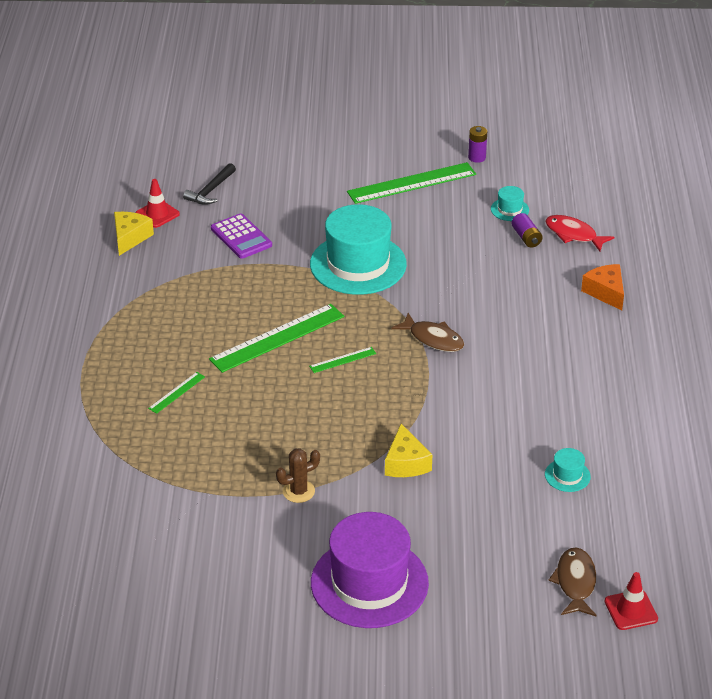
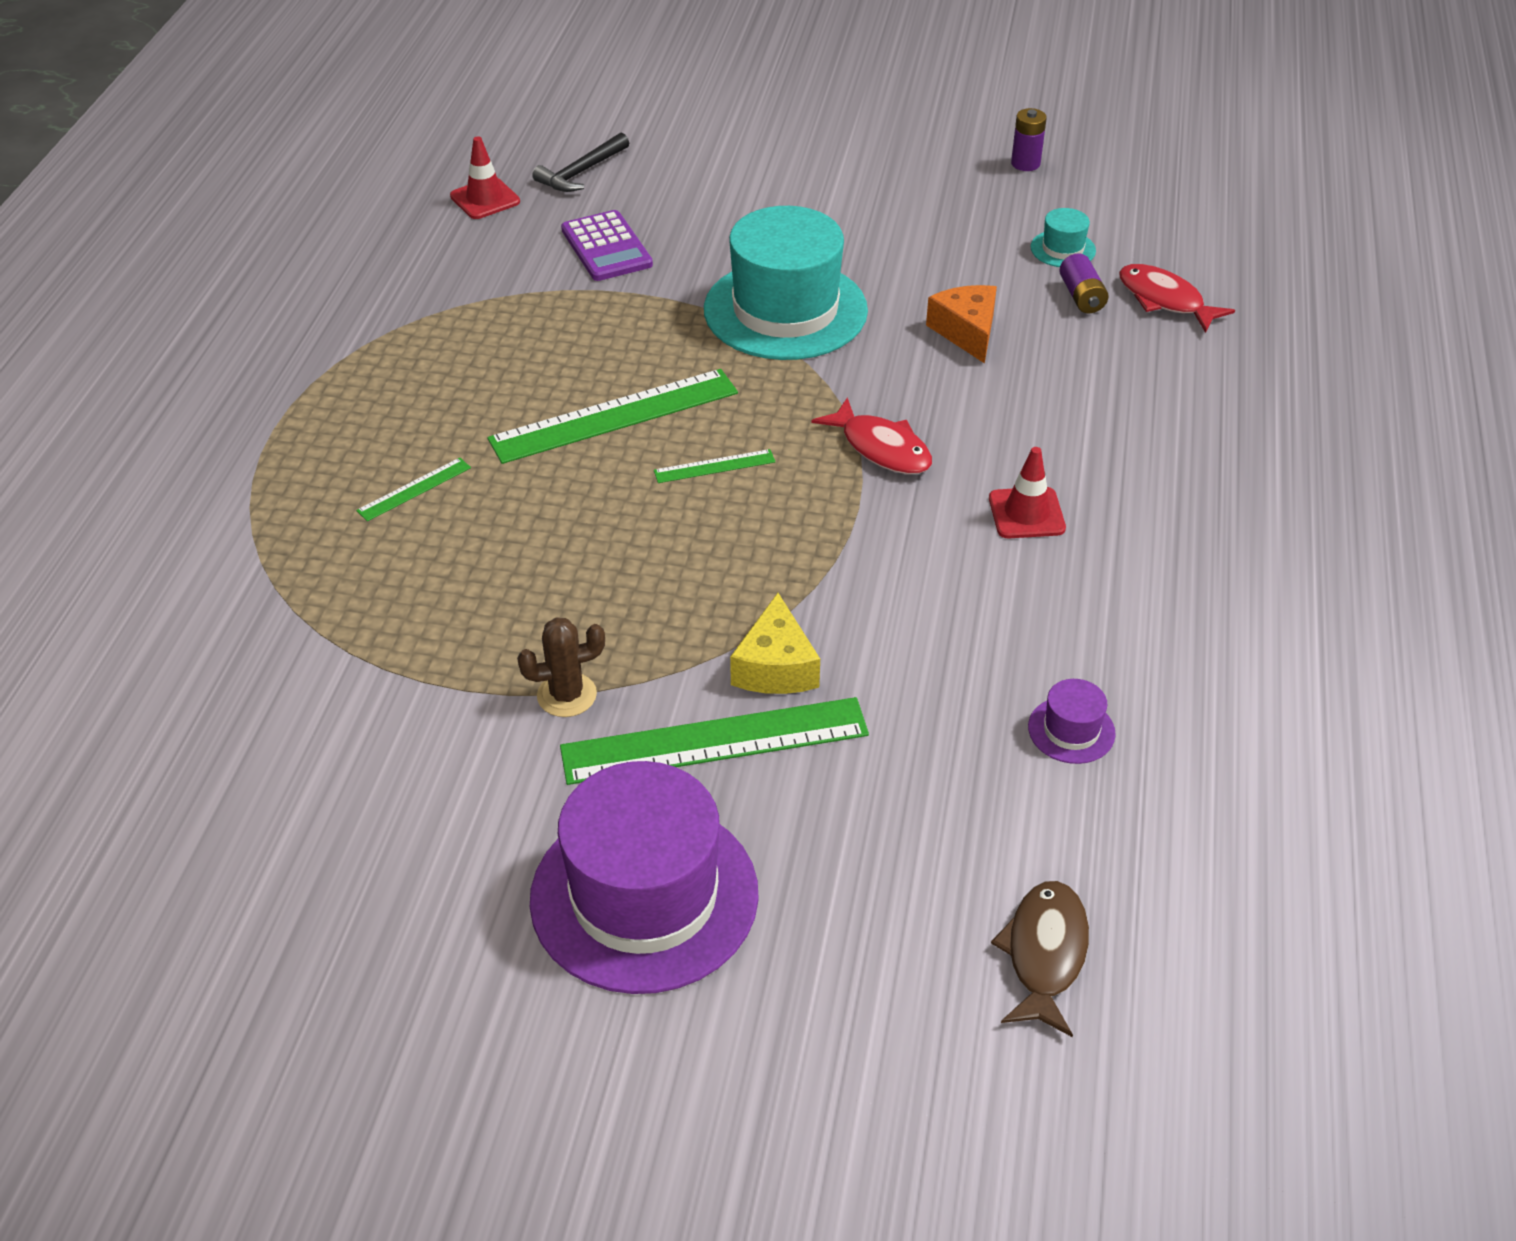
camera: 10 degrees right, 5 degrees up
(130, 238) = (429, 230): yellow cheese -> none
(412, 183) = (908, 192): green ruler -> green ruler (715, 741)
(433, 339) = (881, 448): brown fish -> red fish
(567, 475) = (1071, 730): turquoise hat -> purple hat
(605, 292) = (1203, 402): orange cheese -> orange cheese (966, 332)
(631, 610) = (1146, 1032): red traffic cone -> red traffic cone (1026, 513)

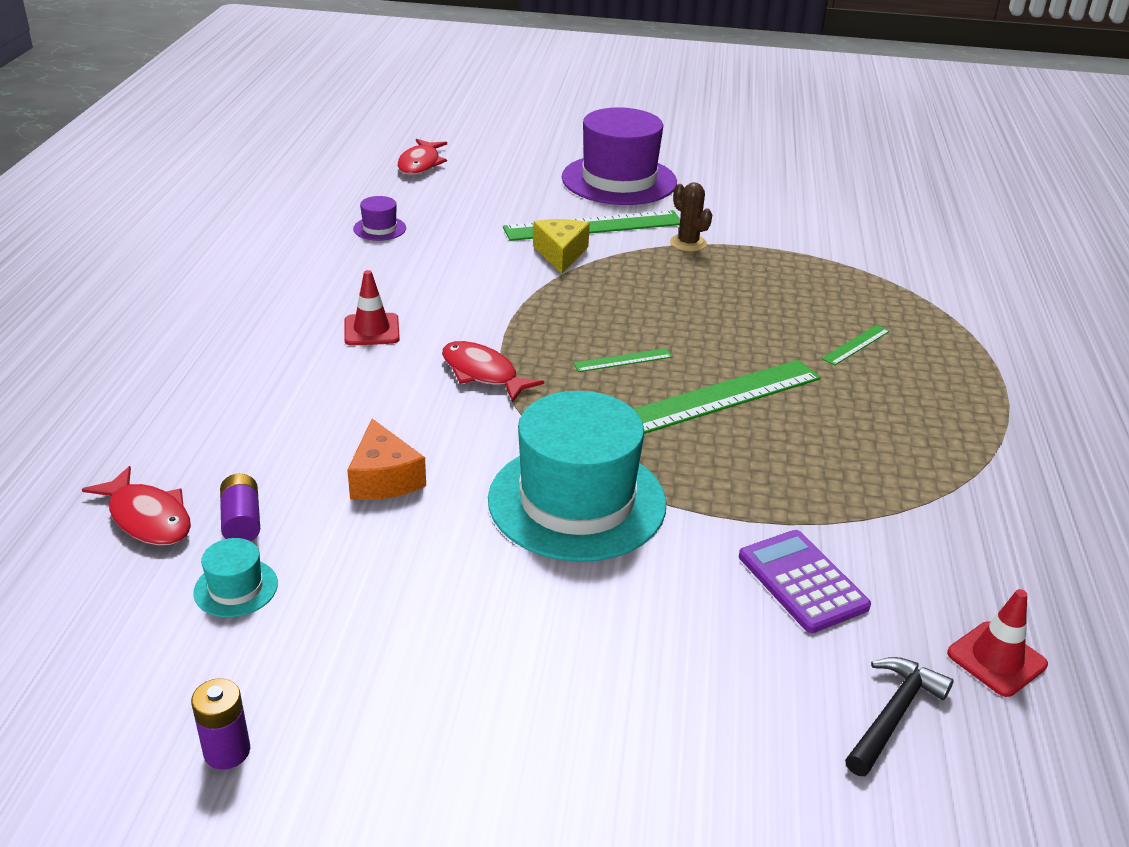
camera: 175 degrees right, 10 degrees down
(567, 695) = (688, 243): brown cactus -> brown cactus turned 75 degrees clockwise
(1044, 954) = (420, 164): brown fish -> red fish

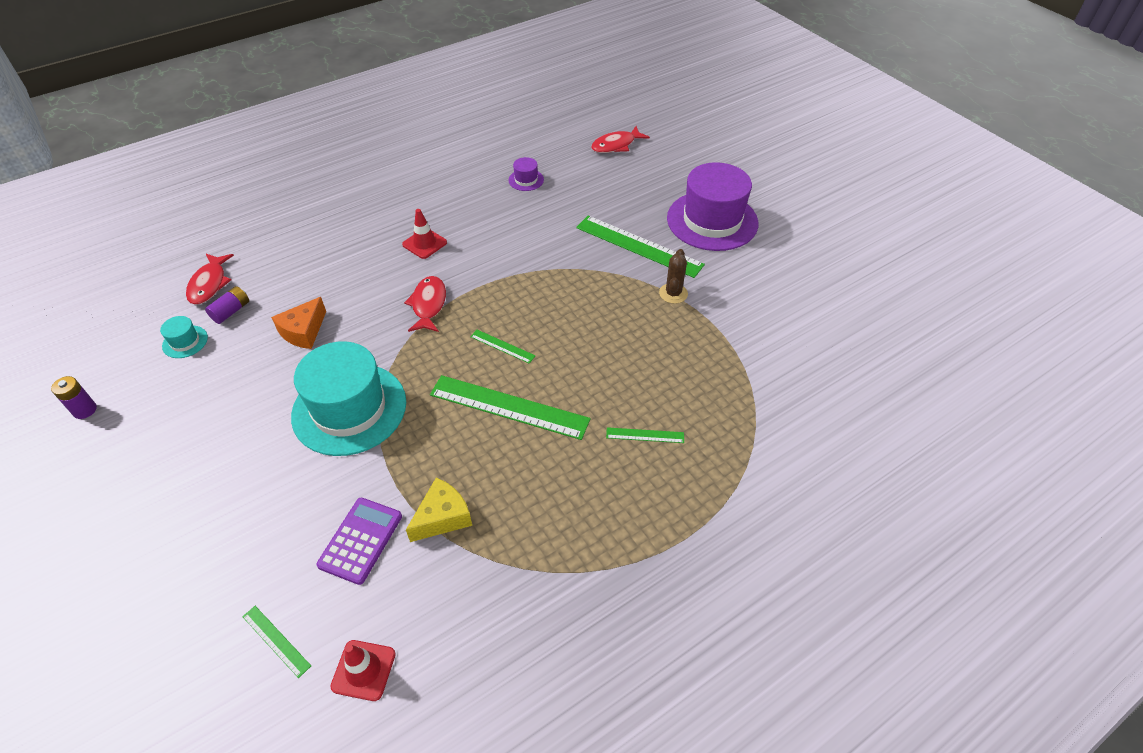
camera: 50 degrees right, 15 degrees up
(560, 254) = (588, 254): yellow cheese -> yellow cheese (442, 517)
(893, 714) = (276, 641): black hammer -> green ruler

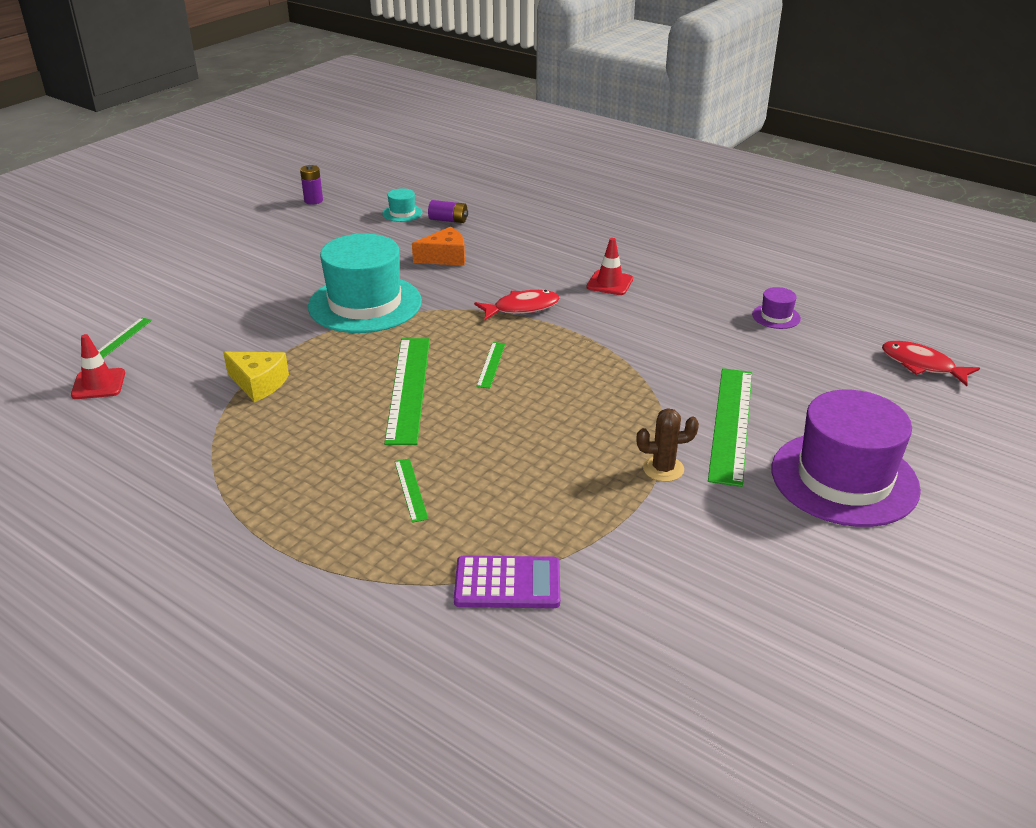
camera: 70 degrees right, 15 degrees down
(209, 284) = (474, 202): red fish -> none
(303, 331) = (445, 257): orange cheese -> orange cheese turned 150 degrees clockwise
(360, 540) = (223, 349): purple calculator -> purple calculator (507, 583)

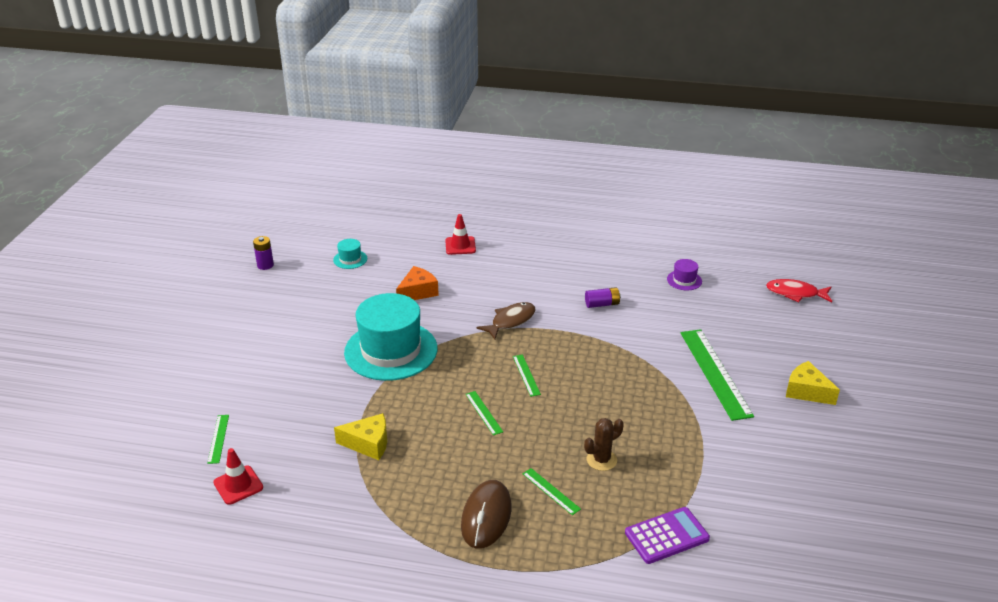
camera: 25 degrees left, 0 degrees up
(313, 492) = (486, 517): none -> brown mouse
(408, 388) = (483, 413): green ruler -> green ruler, size x0.46
(448, 220) = (392, 257): purple battery -> purple battery (602, 304)
(522, 308) = (510, 321): red fish -> brown fish
(609, 283) = (555, 283): red traffic cone -> red traffic cone (460, 246)
(663, 469) = (698, 420): brown cactus -> brown cactus (601, 460)
(844, 478) = (806, 391): purple hat -> yellow cheese

